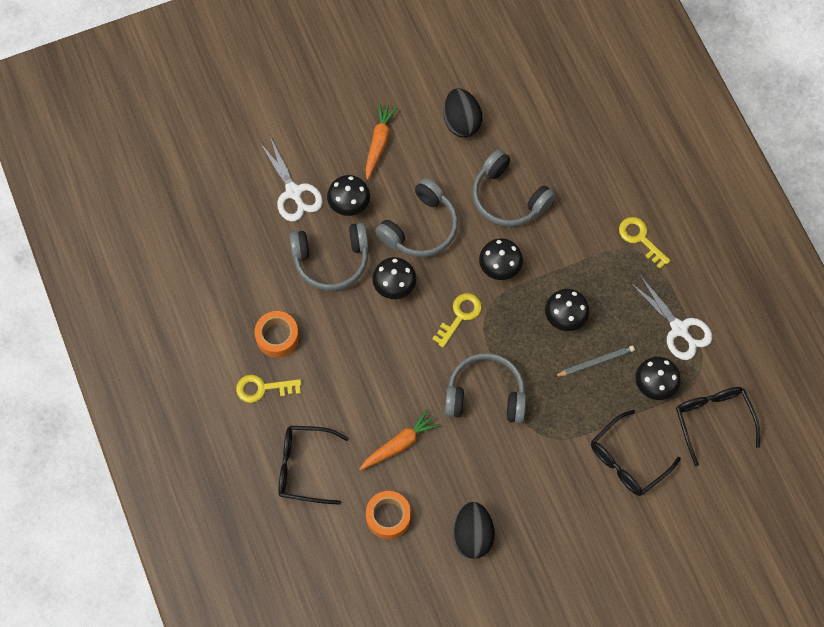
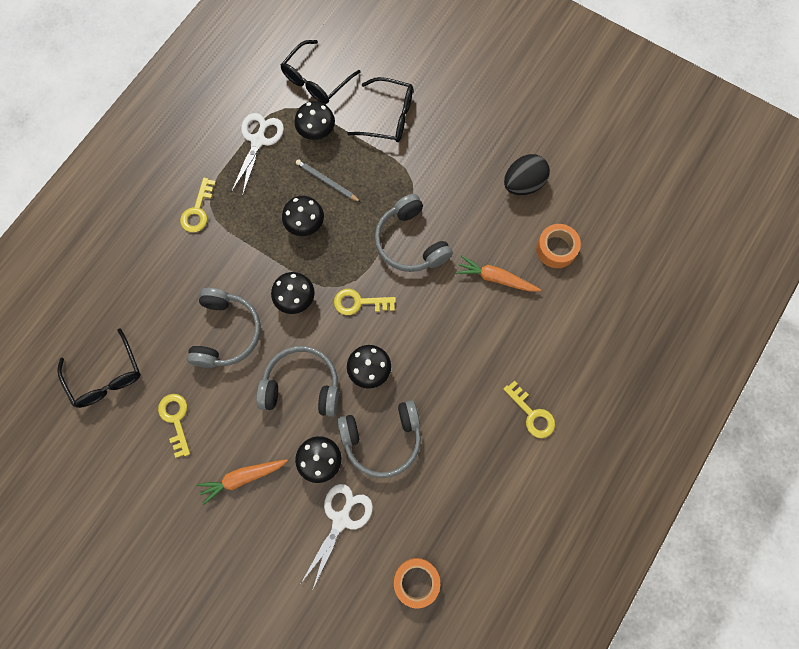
camera: 125 degrees left, 5 degrees up
(277, 337) = (481, 434): orange tape -> orange tape (416, 581)
(304, 467) = (568, 336): black glasses -> black glasses (106, 377)
(331, 260) = (382, 439): grey headphones -> grey headphones turned 120 degrees clockwise
(461, 122) = (176, 419): black egg -> yellow key

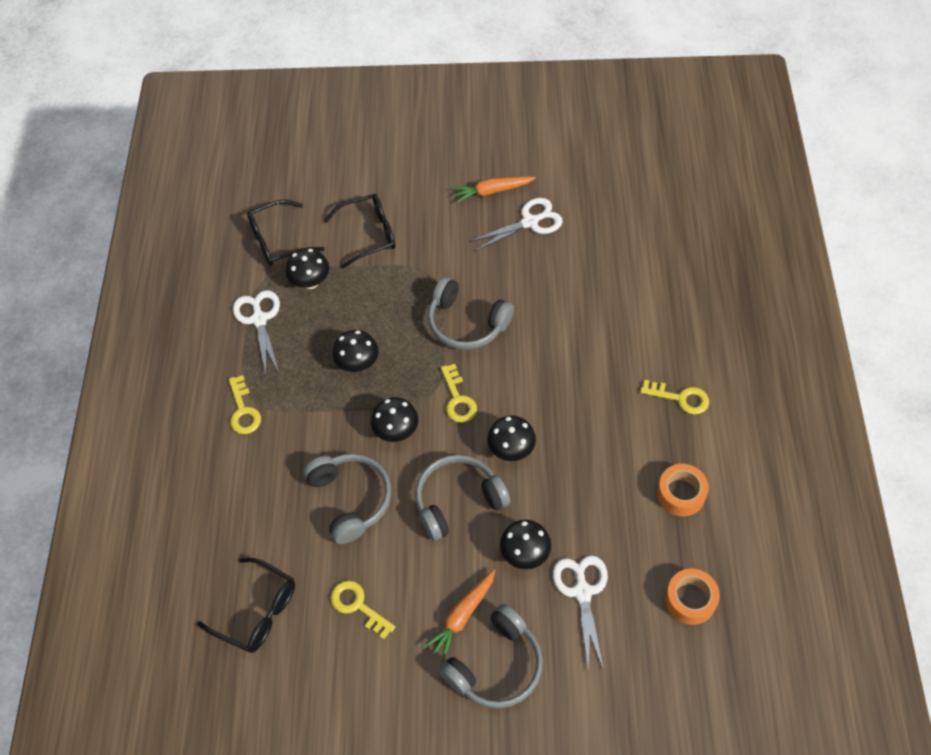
camera: 30 degrees left, 15 degrees down
(316, 80) = (278, 241): black glasses -> black glasses turned 60 degrees clockwise
(327, 182) = (352, 317): grey pencil -> none
(359, 302) = (458, 399): yellow key -> yellow key turned 75 degrees counterclockwise
(382, 439) = (567, 500): grey headphones -> grey headphones (496, 665)
(496, 278) = (564, 309): orange carrot -> orange carrot (492, 191)
(523, 183) = (530, 222): black egg -> white scissors
(556, 249) = (597, 257): orange tape -> orange tape (681, 494)

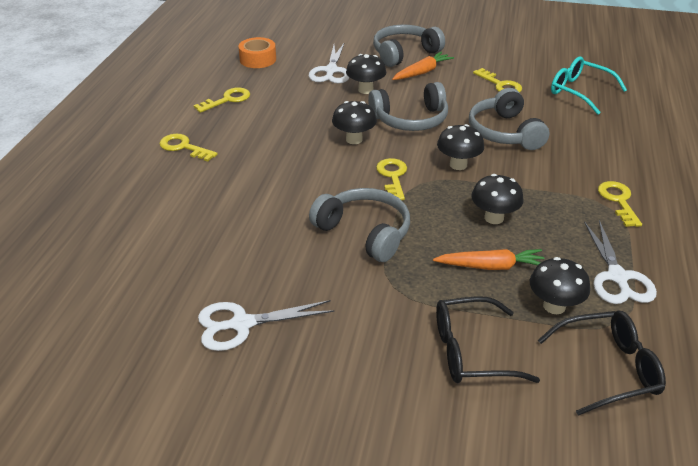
camera: 170 degrees left, 20 degrees down
(258, 612) = (579, 91): black glasses -> turquoise glasses
(492, 191) = (275, 377): orange carrot -> orange carrot (491, 266)
(681, 494) = (227, 100): orange tape -> yellow key

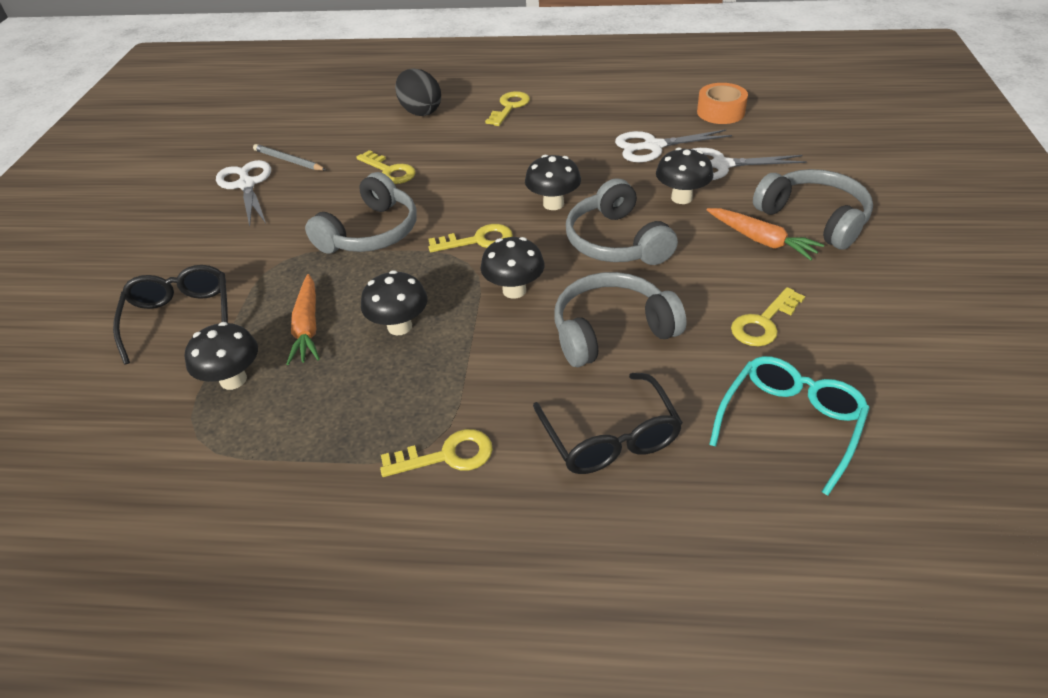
camera: 85 degrees right, 5 degrees up
(154, 199) = (420, 111): none -> black egg
(205, 292) = (289, 160): none -> grey pencil
(227, 100) = (613, 111): yellow key -> yellow key (389, 171)
(609, 368) = (128, 423): black glasses -> black glasses (610, 438)
(617, 277) = (276, 441): white scissors -> white scissors (653, 146)

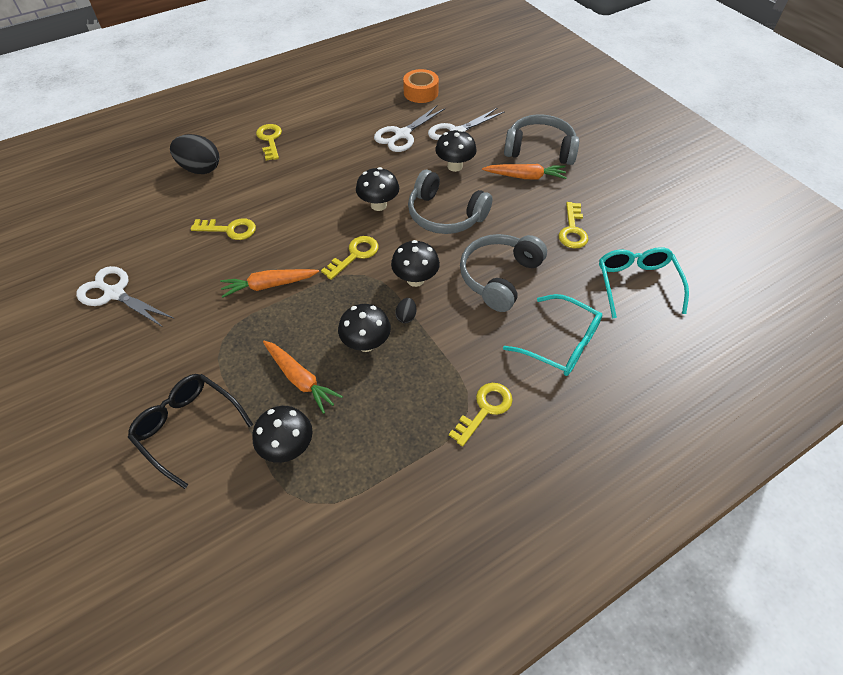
camera: 40 degrees left, 10 degrees up
(289, 160) = (130, 256): grey pencil -> none
(371, 232) = (269, 285): grey headphones -> orange carrot
(466, 321) = (406, 316): none -> black egg
(610, 438) = (561, 344): black glasses -> turquoise glasses

